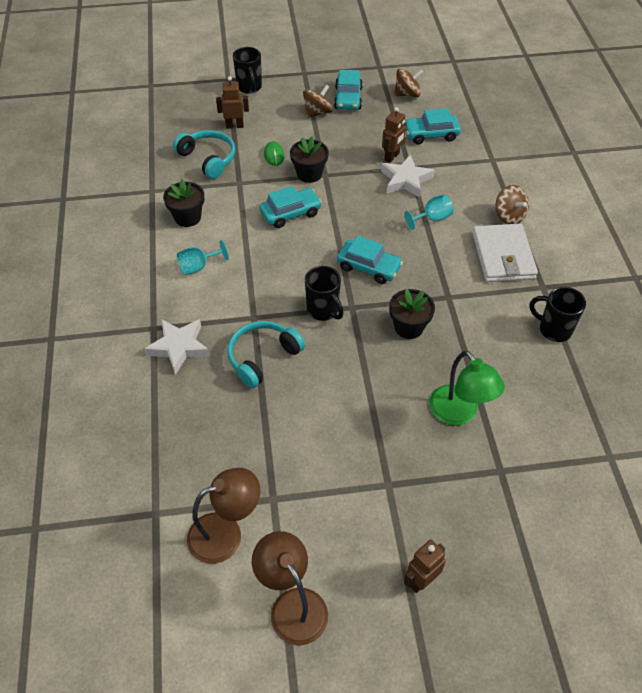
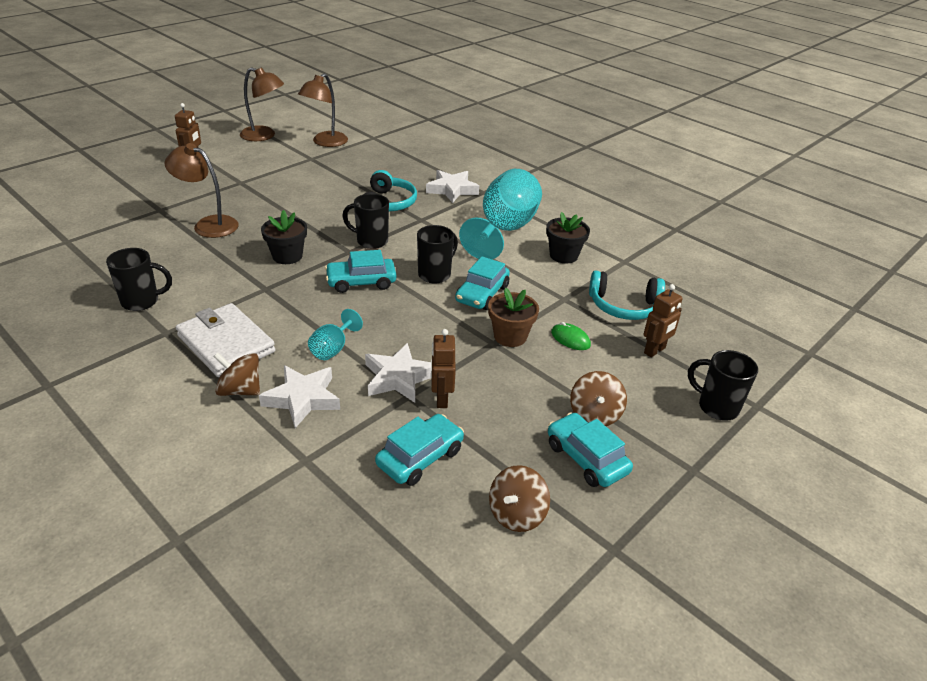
camera: 140 degrees right, 15 degrees down
(198, 267) = (504, 230): turquoise goblet -> turquoise goblet, size x2.18
(305, 247) = (435, 274): none -> black mug
(309, 174) = (510, 336): black flower pot -> brown flower pot
(459, 413) = (208, 224): green lamp -> brown lamp
(473, 193) = (303, 399): none -> white star

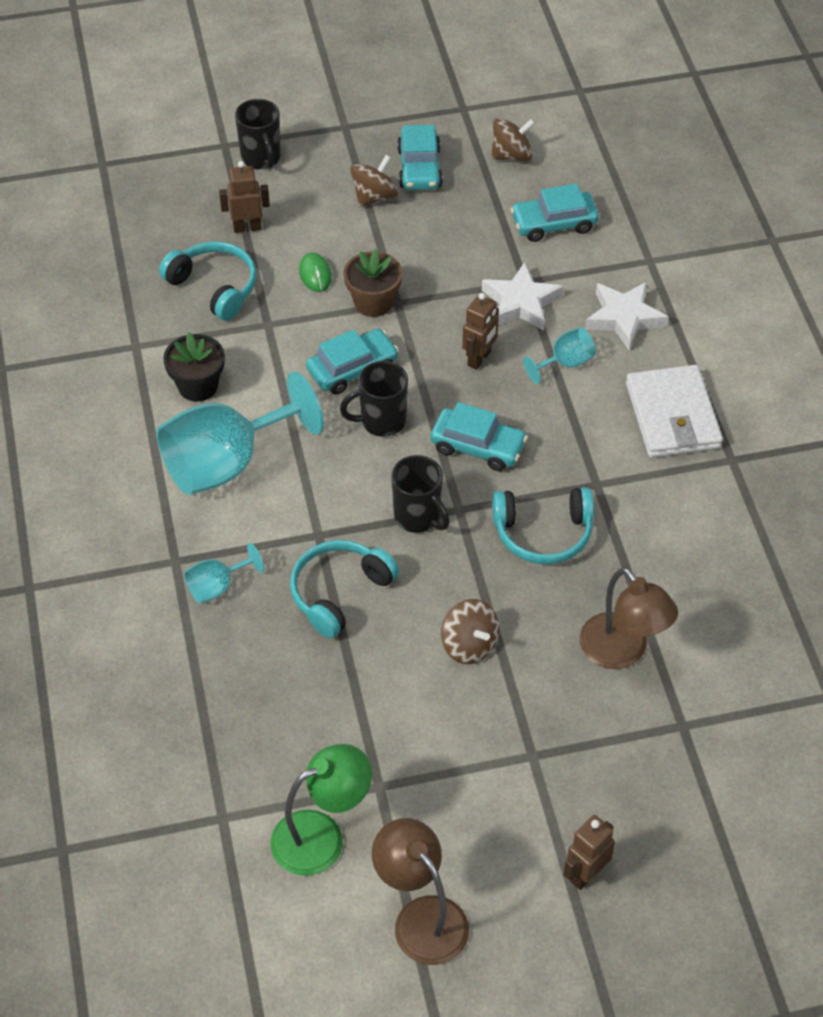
camera: 145 degrees left, 15 degrees up
(142, 301) = (749, 522): black mug -> none
(240, 390) = (679, 352): brown spinning top -> brown spinning top (469, 645)
(287, 256) = (543, 533): black flower pot -> turquoise headphones
(325, 142) = (321, 836): brown lamp -> green lamp
(441, 399) = (497, 265): brown robot -> brown robot (479, 358)
(452, 190) = (217, 586): white star -> turquoise goblet

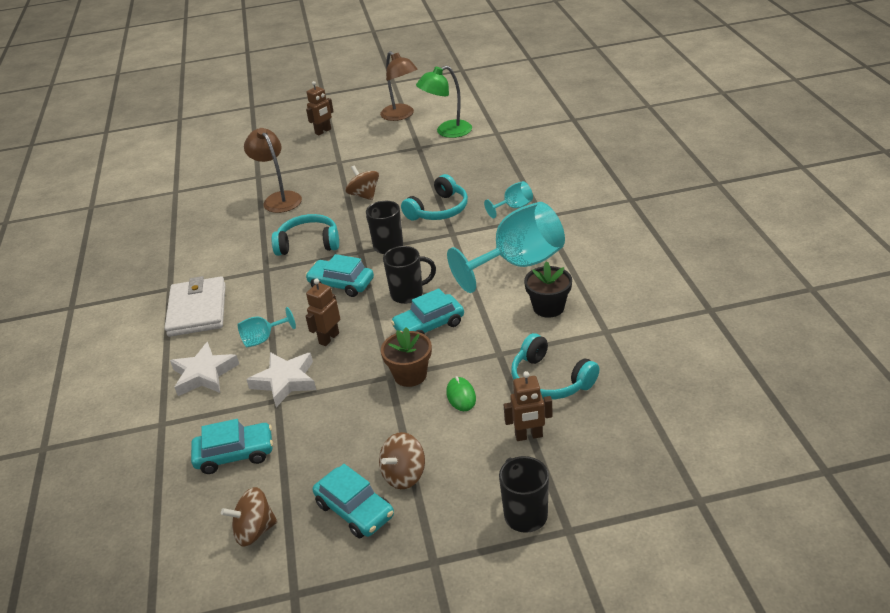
camera: 175 degrees left, 15 degrees down
(419, 168) = (355, 510): turquoise car -> turquoise car turned 135 degrees clockwise

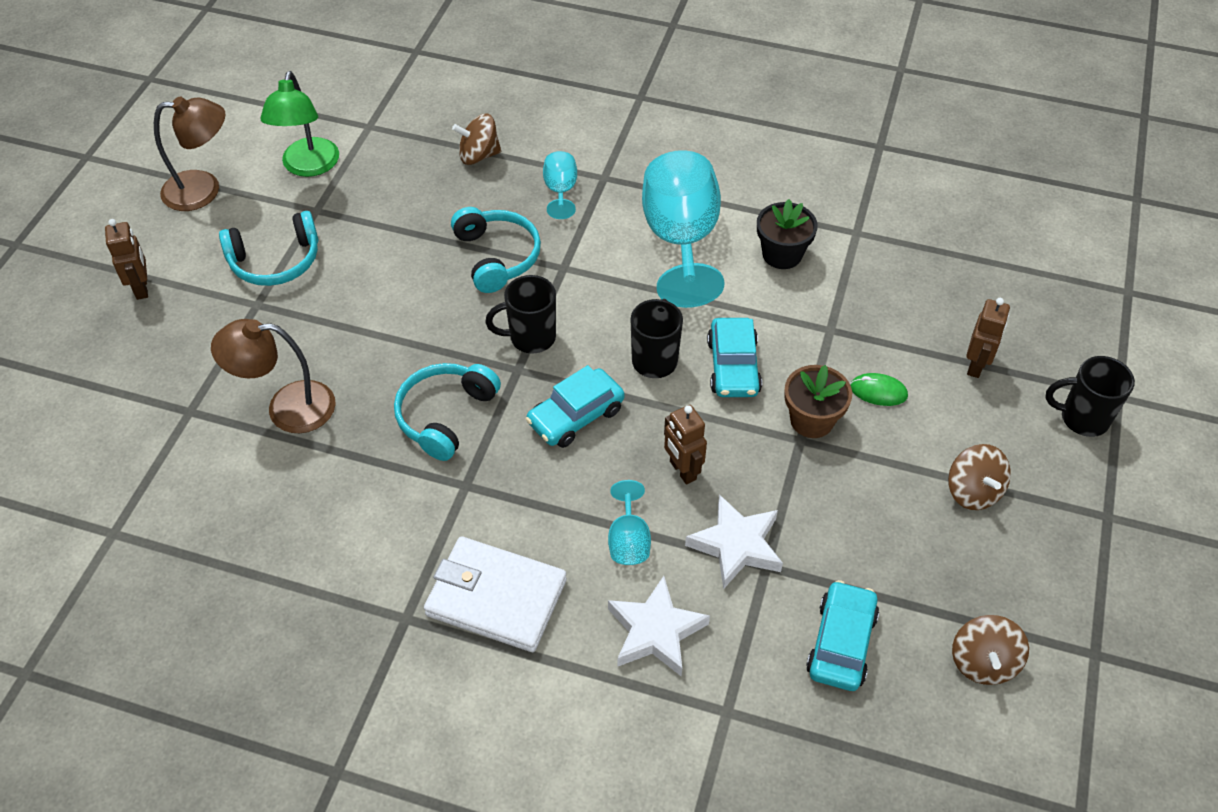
camera: 65 degrees left, 15 degrees up
(355, 510) = (1002, 555): turquoise car -> none
(364, 195) = (382, 312): brown spinning top -> brown spinning top (479, 155)
(550, 380) = (902, 310): turquoise headphones -> turquoise headphones (275, 261)

